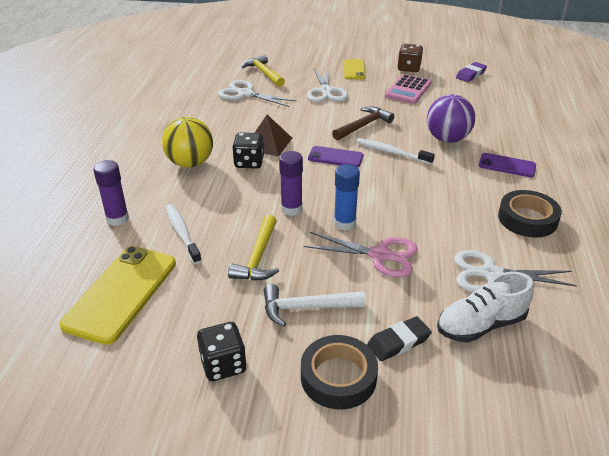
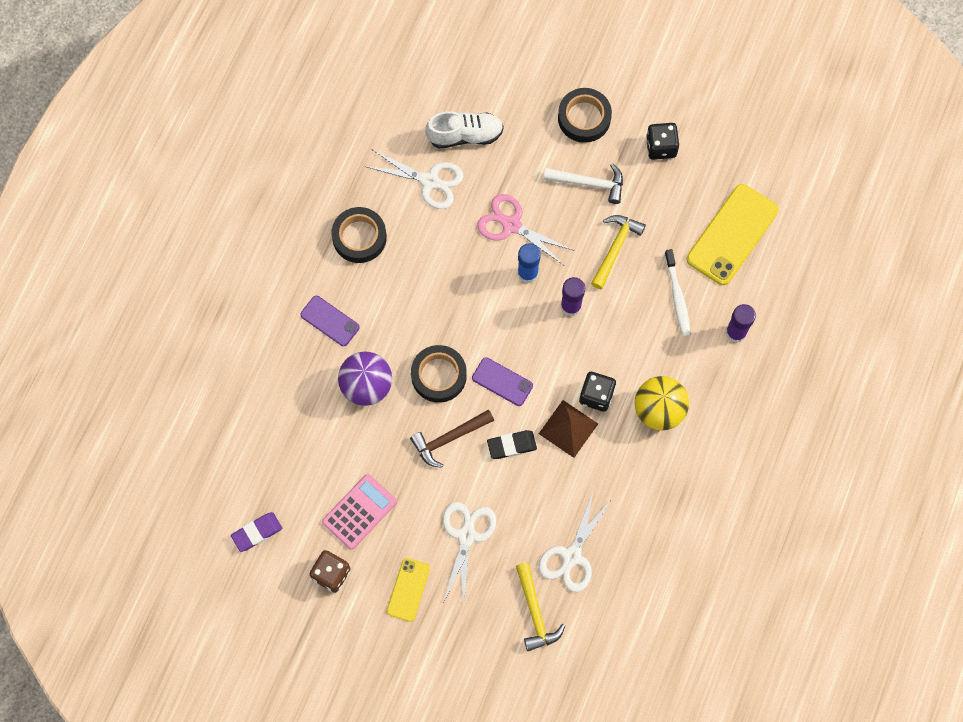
camera: 165 degrees left, 35 degrees up
(245, 94) = (571, 556): white scissors -> white scissors turned 75 degrees clockwise
(391, 152) = (439, 375): white toothbrush -> black tape
(398, 342) = (531, 135): black eraser -> black eraser (511, 445)

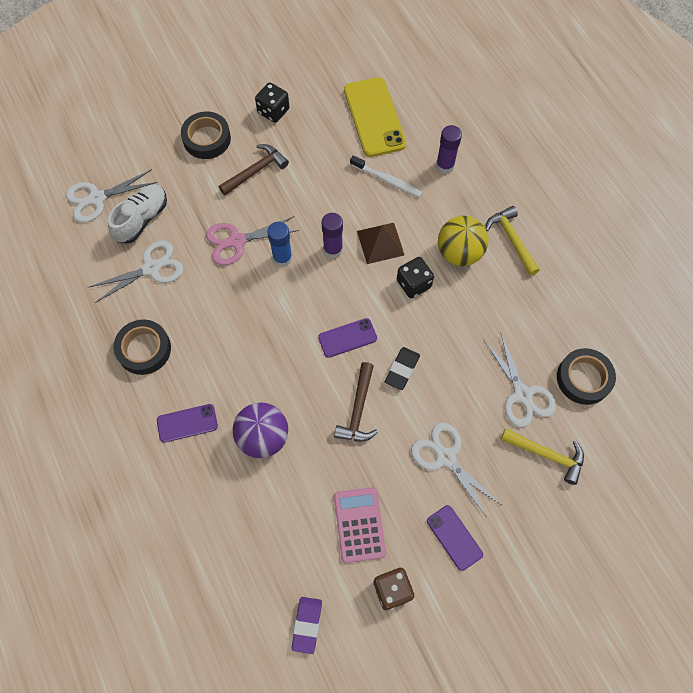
camera: 50 degrees left, 5 degrees down
(408, 590) = (454, 537): yellow phone -> purple phone
(439, 375) = (303, 378): black tape -> black tape (583, 378)
(452, 84) = (97, 198): none -> white scissors
(568, 428) = (422, 321): brown pyramid -> brown pyramid (380, 243)
(589, 183) = (256, 171): white hammer -> brown hammer
(615, 248) = (317, 190): yellow hammer -> yellow hammer (512, 240)

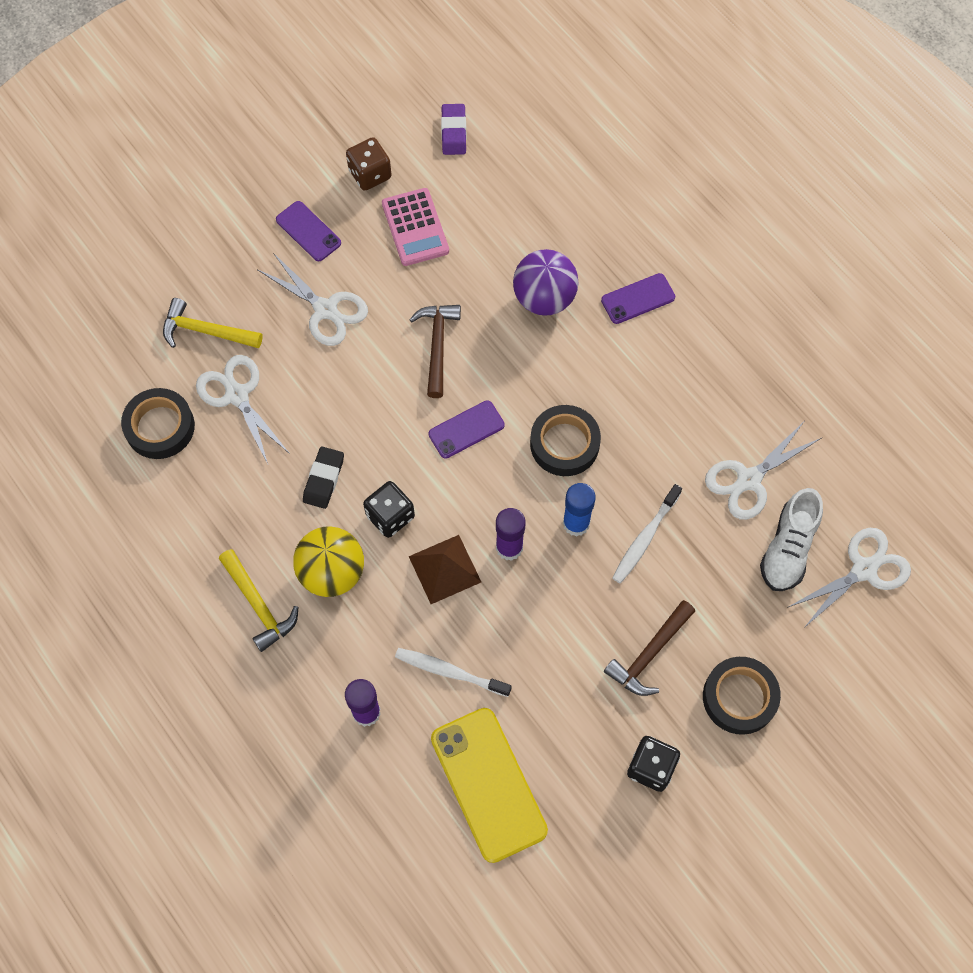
camera: 170 degrees right, 0 degrees up
(144, 349) = (719, 374): black tape -> black tape (564, 444)
(237, 241) = (645, 538): pink scissors -> white toothbrush
(402, 369) = (390, 401): black eraser -> black eraser (324, 479)

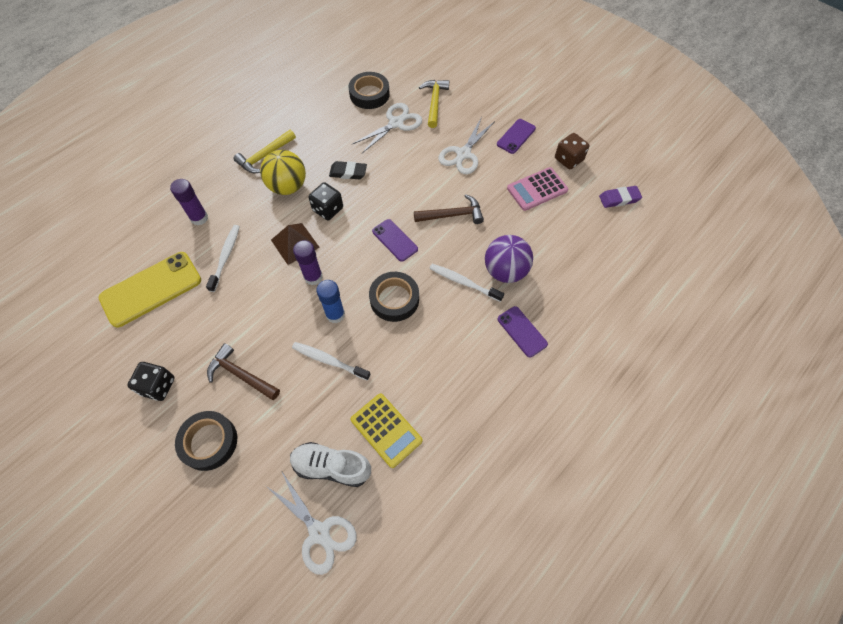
camera: 80 degrees right, 5 degrees down
(553, 353) = (463, 282): none -> white toothbrush
(749, 480) = (386, 430): white scissors -> yellow calculator

